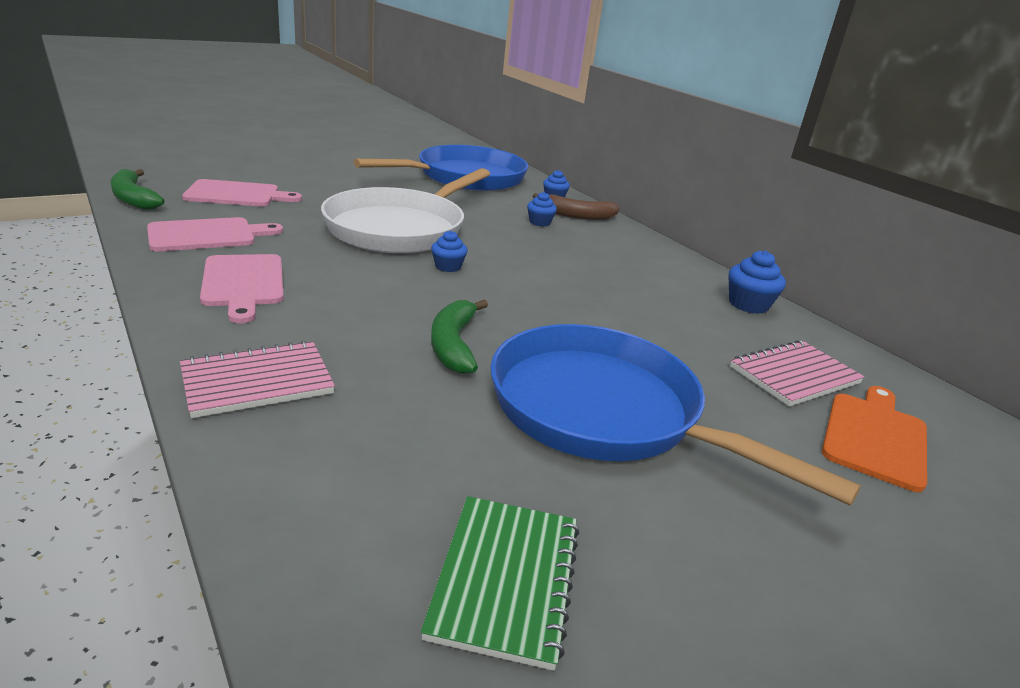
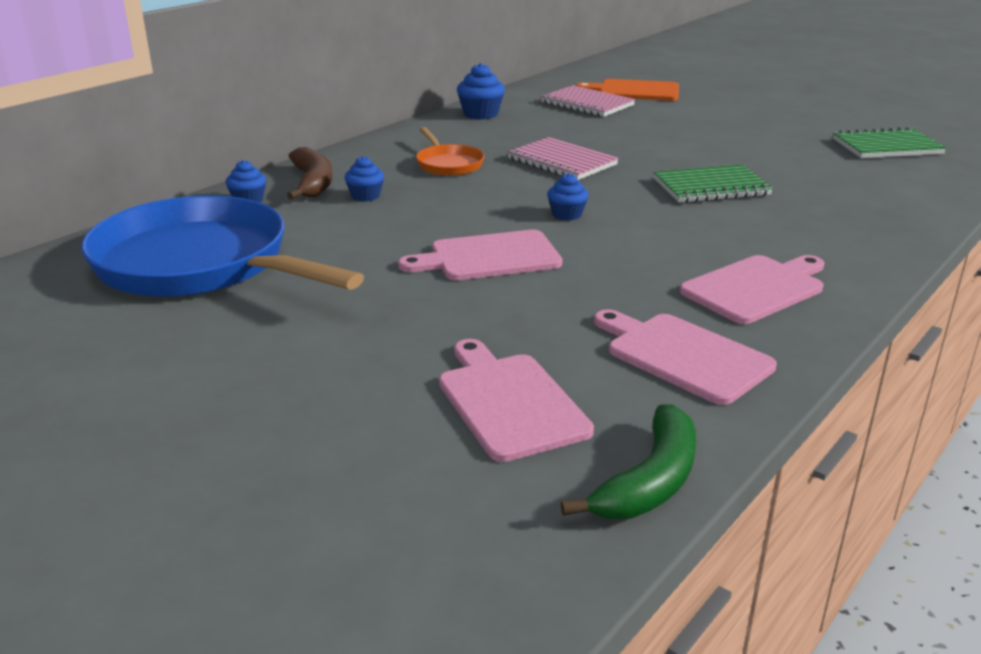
camera: 105 degrees left, 0 degrees up
(257, 382) = (870, 231): pink notebook -> pink notebook (562, 162)
(401, 228) = (489, 257): white pan -> pink cutting board
(454, 345) = (711, 187): green banana -> green notebook
(595, 258) = (448, 164): none -> orange pan
(606, 412) = (718, 141): blue pan -> none

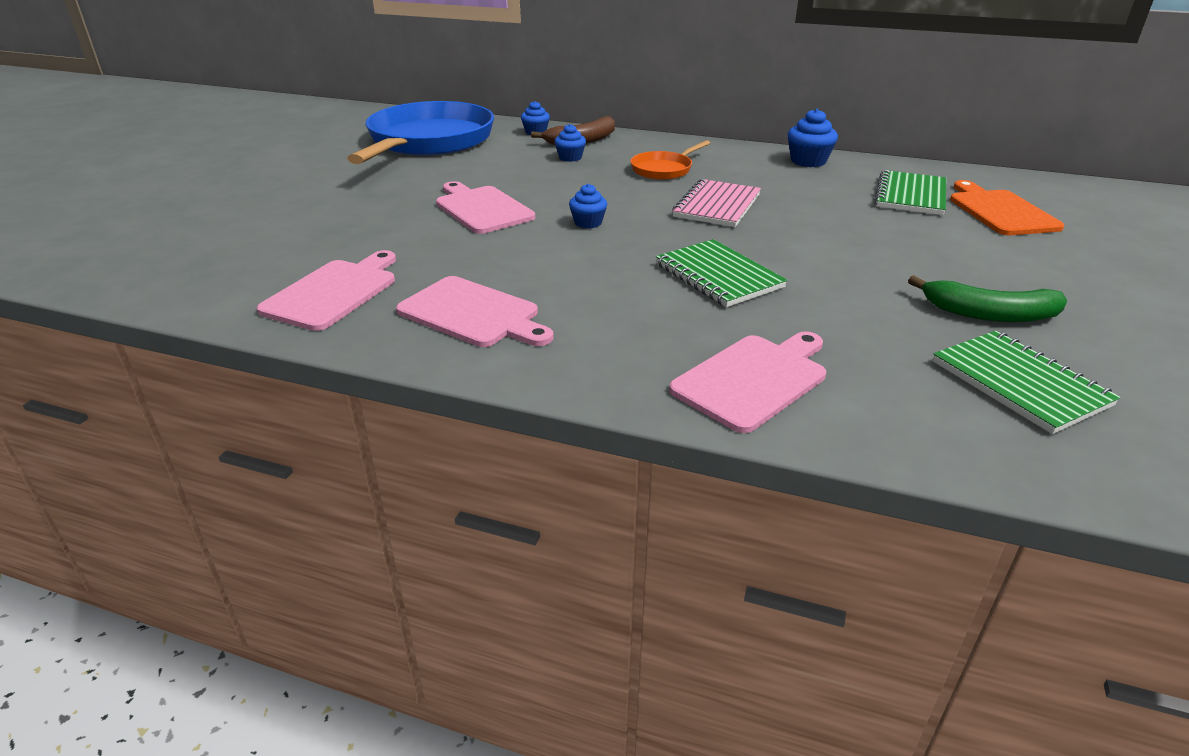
camera: 70 degrees right, 5 degrees up
(509, 402) = (261, 244): pink cutting board -> pink cutting board (753, 379)
(587, 104) = (910, 195): pink notebook -> green notebook
(650, 481) = (160, 296): green banana -> green banana (989, 314)

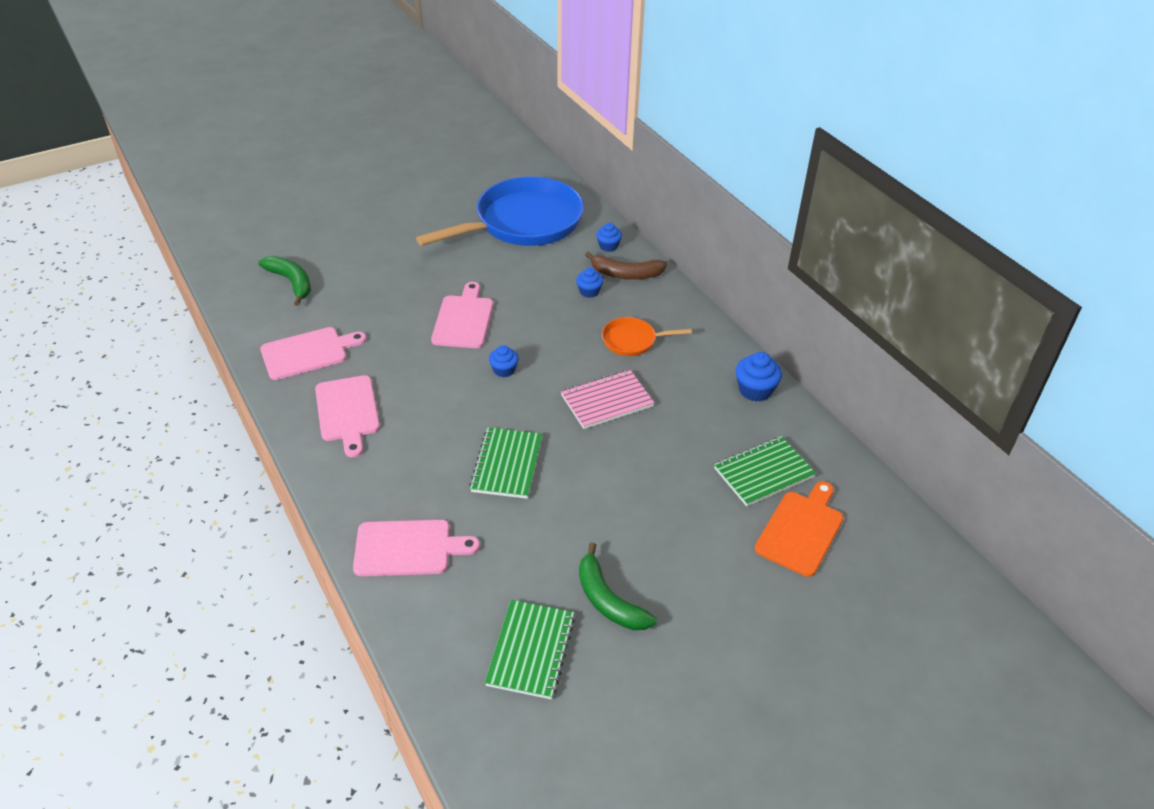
camera: 40 degrees right, 10 degrees up
(212, 252) = (291, 282): none -> green banana

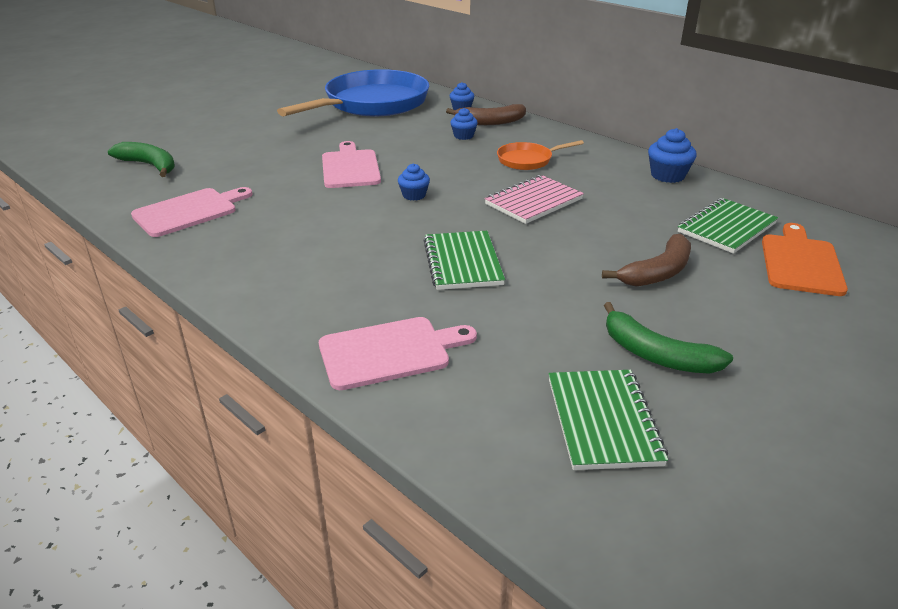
camera: 15 degrees left, 10 degrees down
(347, 412) = (256, 249): pink cutting board -> none
(665, 513) = (658, 272): none -> brown banana

